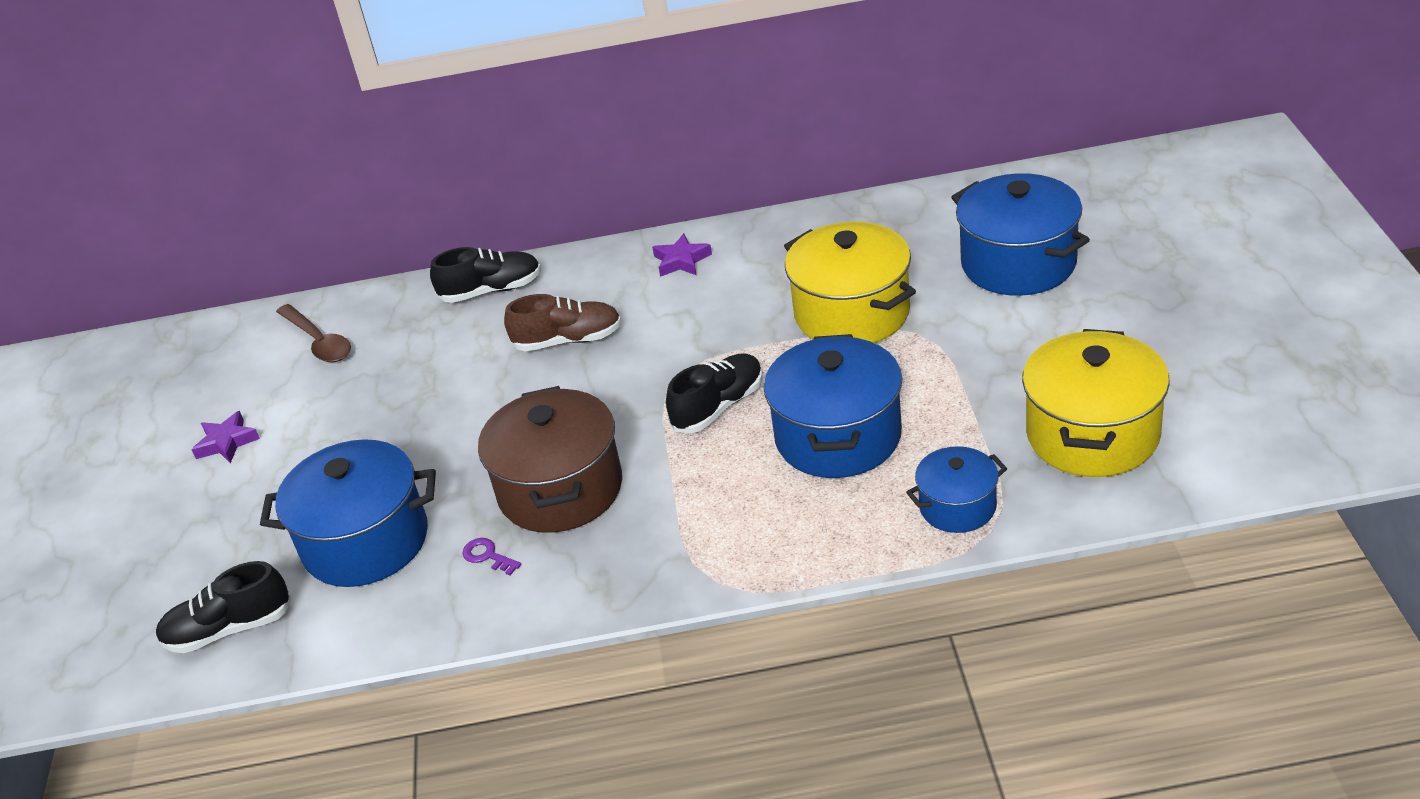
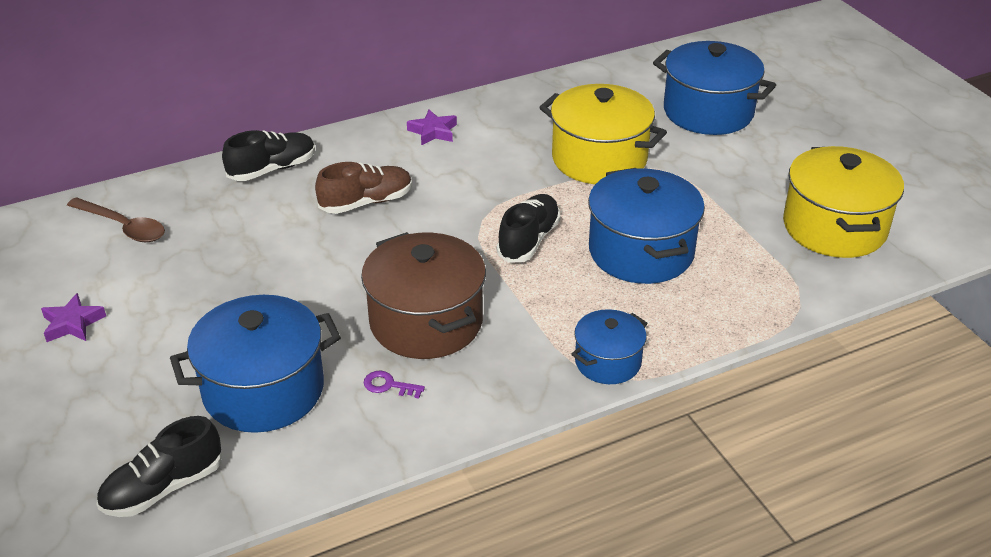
camera: 25 degrees left, 0 degrees up
(957, 507) = (765, 292): blue pot -> blue pot (608, 362)

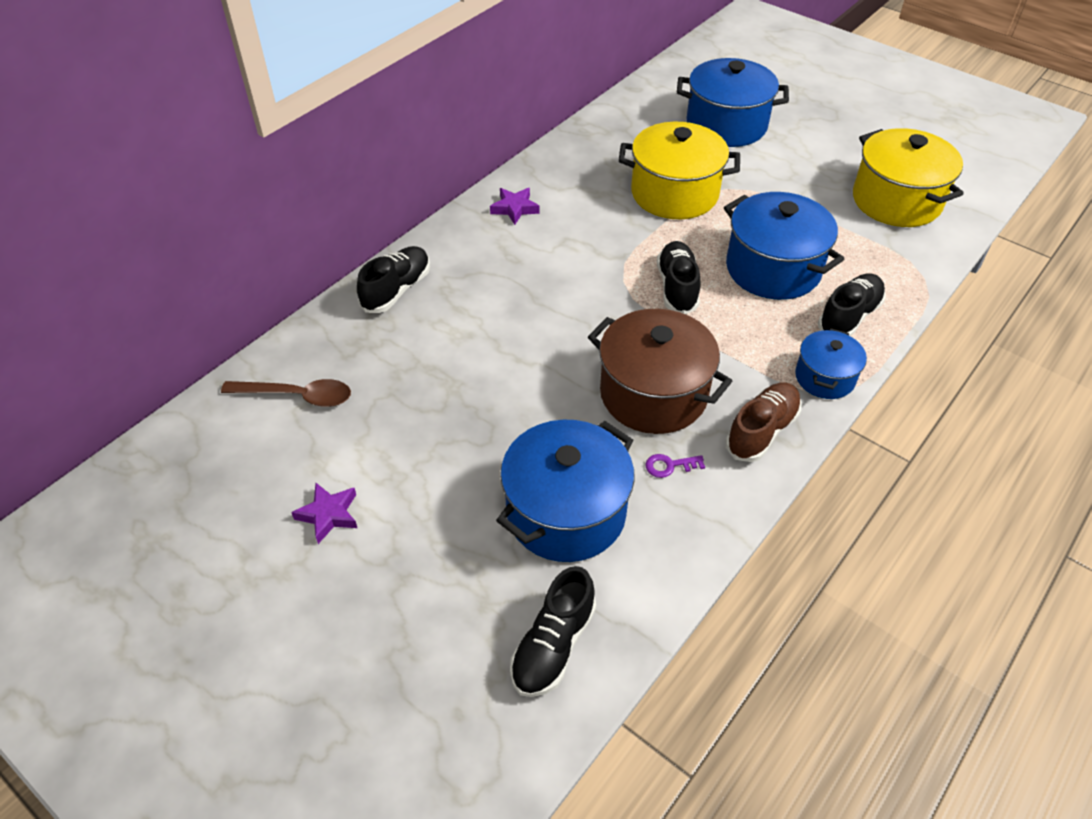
camera: 25 degrees left, 10 degrees up
(366, 202) = (510, 296): brown shoe -> brown shoe (762, 431)
(683, 317) = (849, 316): none -> black shoe

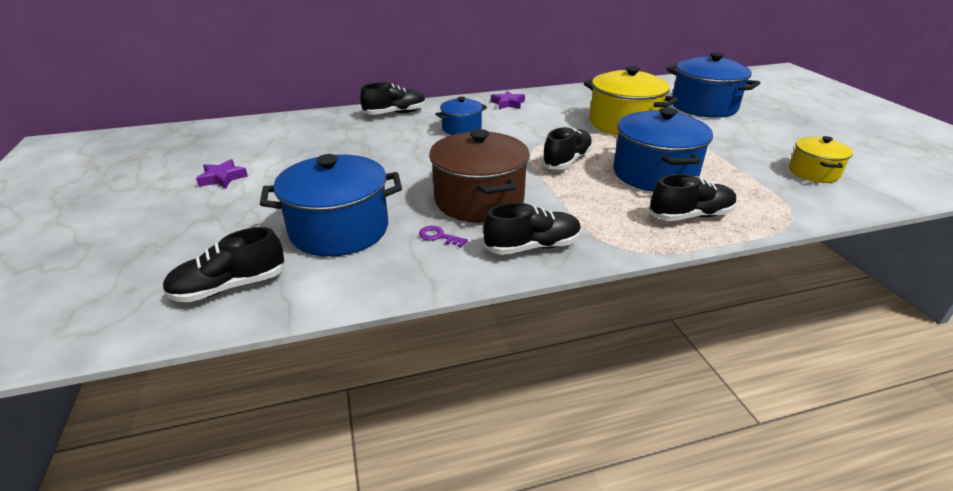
camera: 35 degrees right, 15 degrees down
(297, 396) = (285, 133): brown spoon -> none
(762, 431) = (532, 247): brown shoe -> black shoe
(824, 377) = (625, 239): blue pot -> blue pot (461, 129)
(896, 201) = (813, 173): yellow pot -> yellow pot, size x0.57

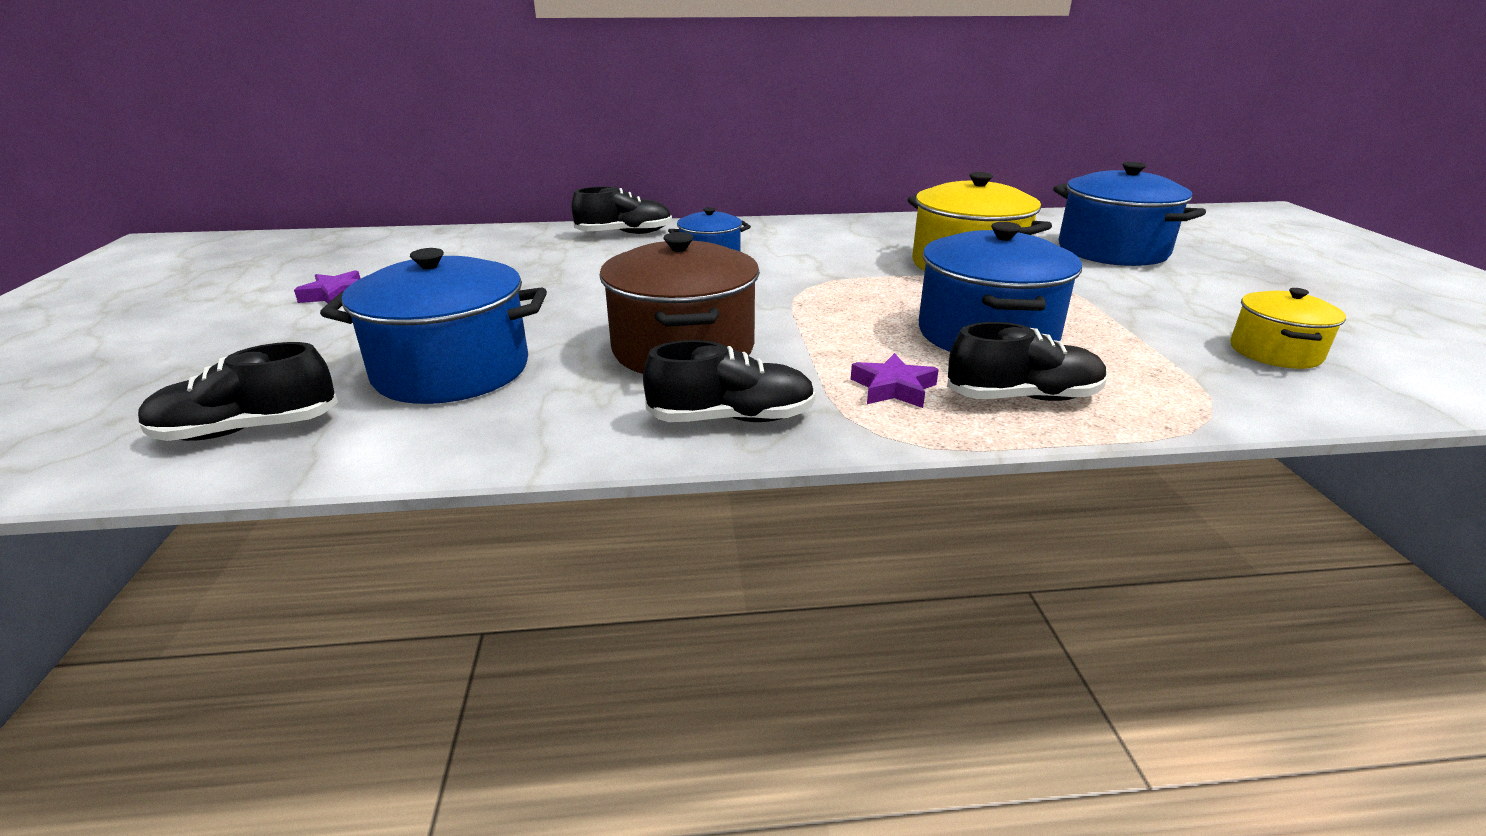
camera: 10 degrees right, 5 degrees down
(439, 236) = (593, 392): purple key -> none
(508, 103) = (797, 231): purple star -> purple star (893, 388)
(567, 161) = (850, 307): black shoe -> none

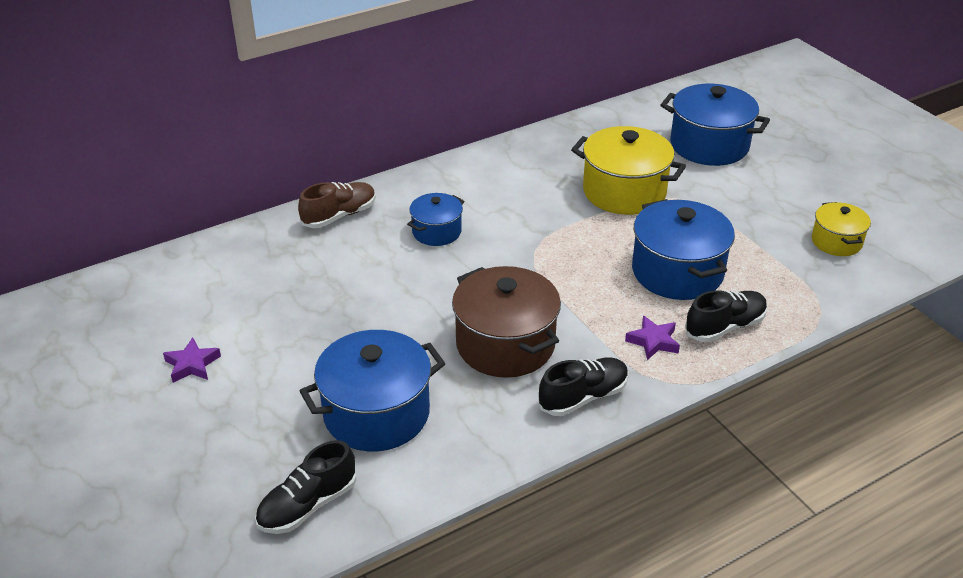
camera: 25 degrees left, 10 degrees up
(625, 234) = (339, 216): black shoe -> brown shoe

